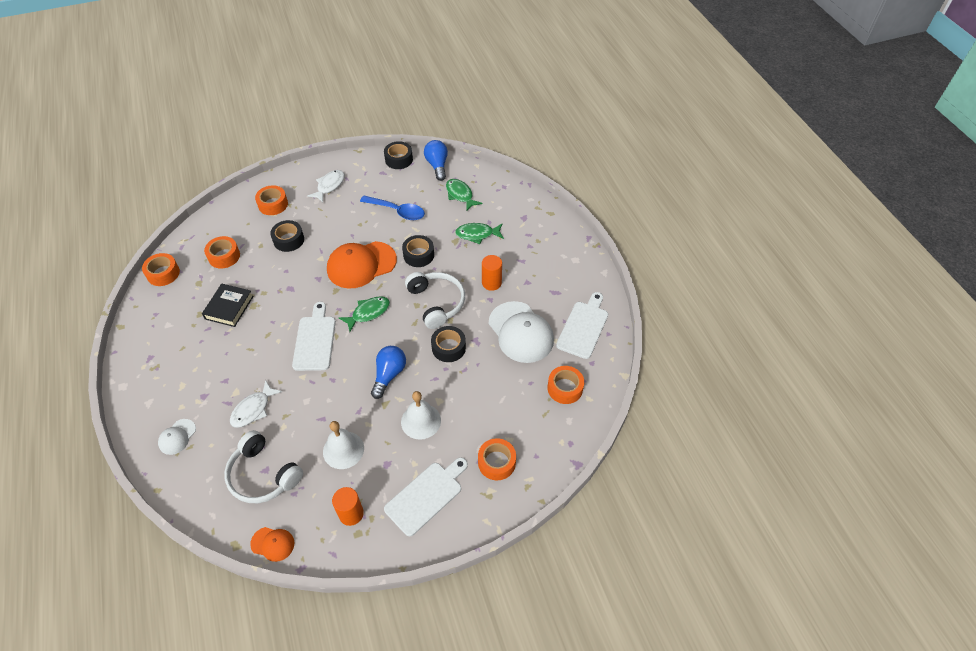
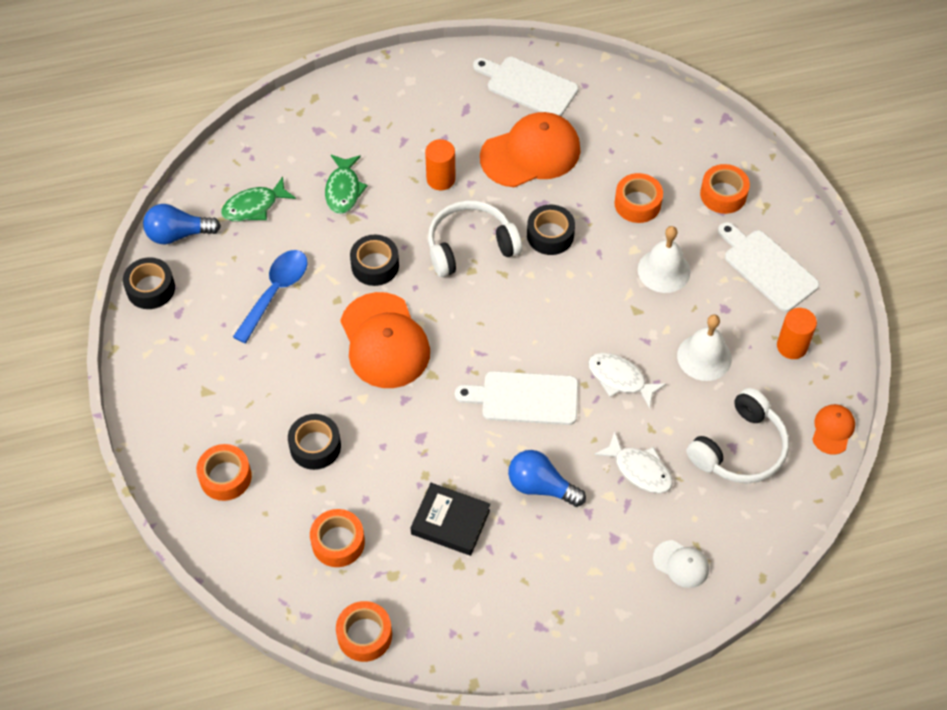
camera: 85 degrees left, 5 degrees up
(329, 186) = (196, 391): white fish -> white fish (620, 379)
(368, 313) = (480, 331): green fish -> none
(389, 375) = (590, 305): blue light bulb -> blue light bulb (541, 486)
(521, 332) = (531, 153): white cap -> orange cap
(565, 388) = (621, 117): orange tape -> orange tape (637, 203)

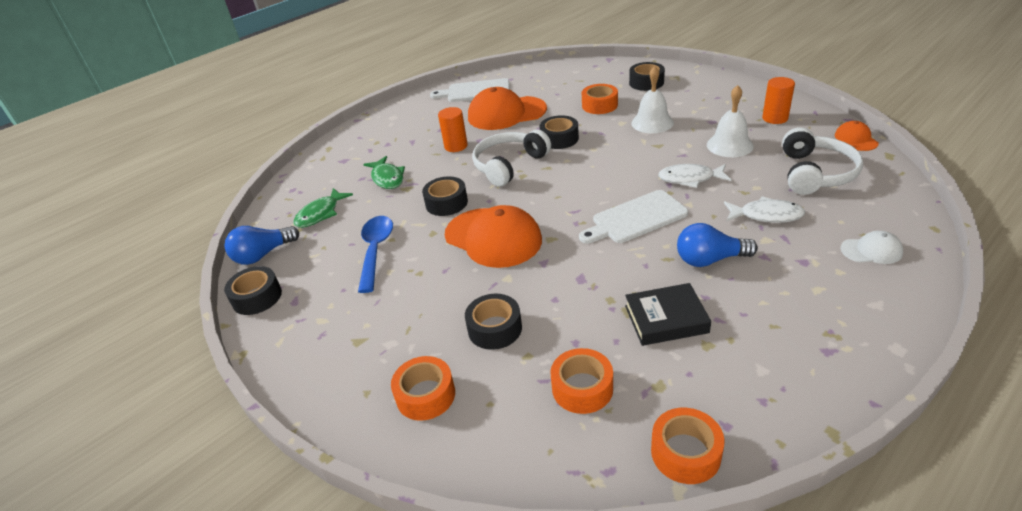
camera: 25 degrees left, 20 degrees down
(531, 153) = (506, 113): orange cap -> orange cap turned 135 degrees counterclockwise
(723, 194) = (646, 83): orange tape -> black tape
(767, 268) = (712, 97): white cutting board -> none

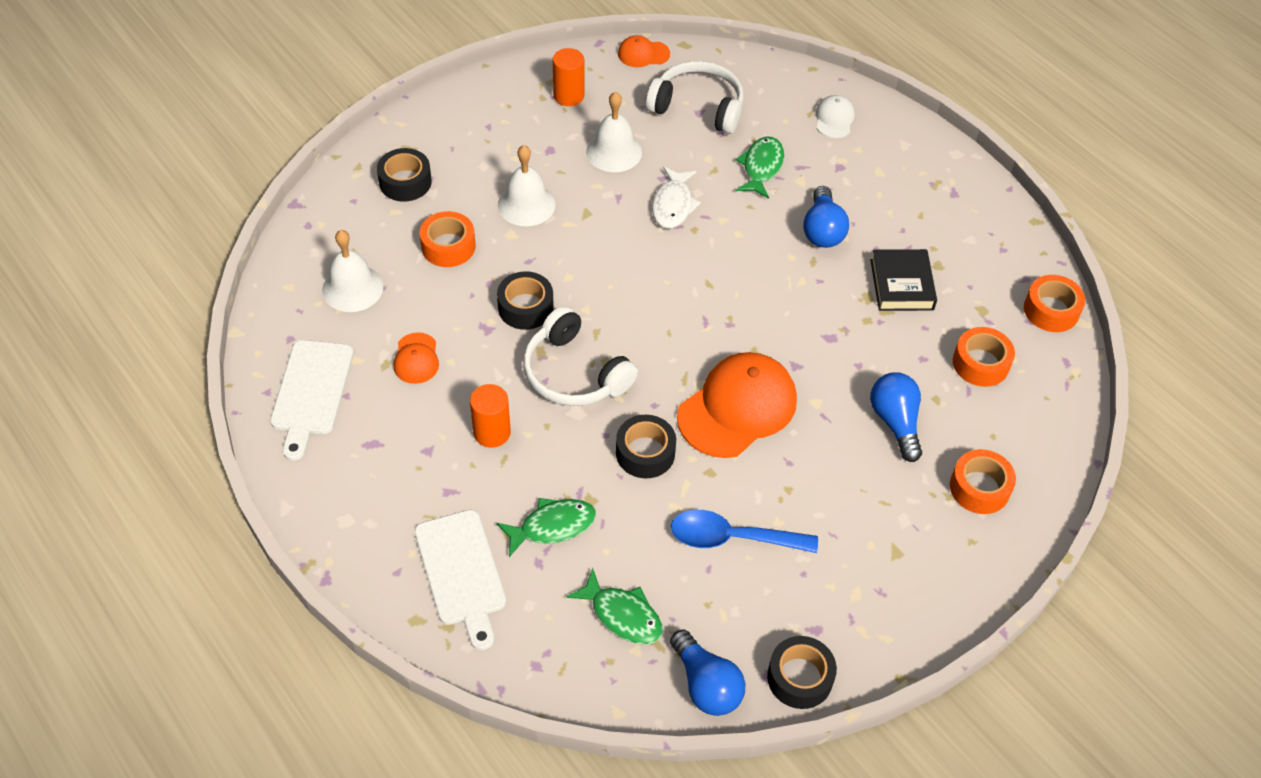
camera: 90 degrees left, 15 degrees up
(495, 329) = (895, 422): black tape -> blue light bulb
(506, 113) = (416, 359): orange cap -> orange cap, size x0.48
(553, 86) = (352, 288): none -> white bell
(636, 218) = (736, 269): white cutting board -> white cutting board (461, 572)
(766, 215) = (761, 167): white fish -> green fish

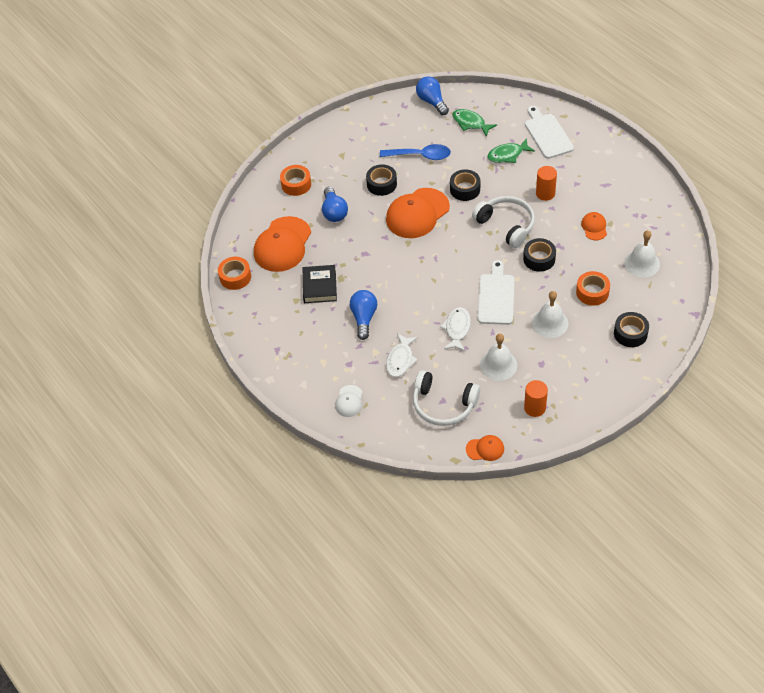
camera: 175 degrees left, 0 degrees up
(311, 392) = (645, 206): white cutting board -> white cutting board (496, 296)
(761, 167) = (400, 360): green fish -> white fish
(799, 678) = (391, 106): black tape -> black tape (381, 184)
(980, 363) = (282, 245): orange tape -> orange cap

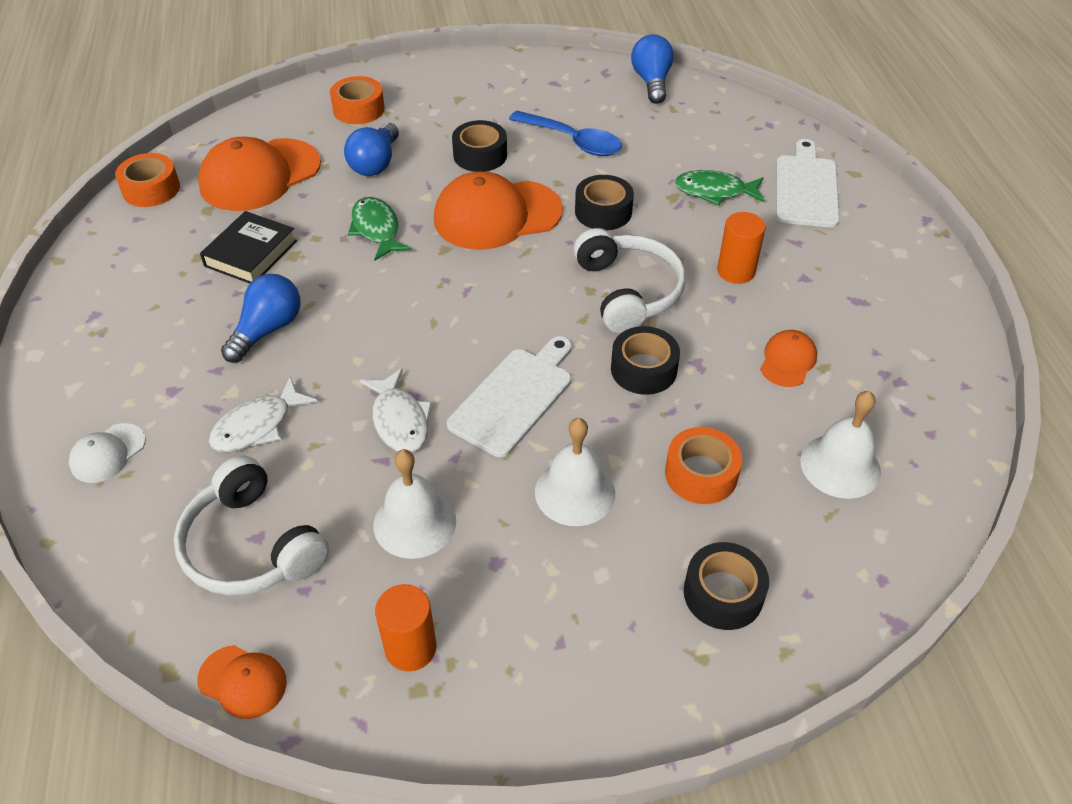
camera: 25 degrees right, 5 degrees down
(457, 329) = (399, 420): white fish -> white fish turned 120 degrees clockwise
(470, 123) = (689, 128): green fish -> green fish (377, 229)

